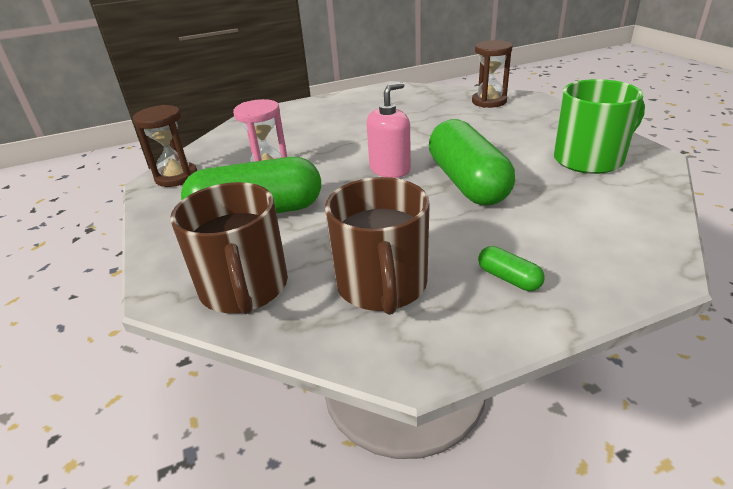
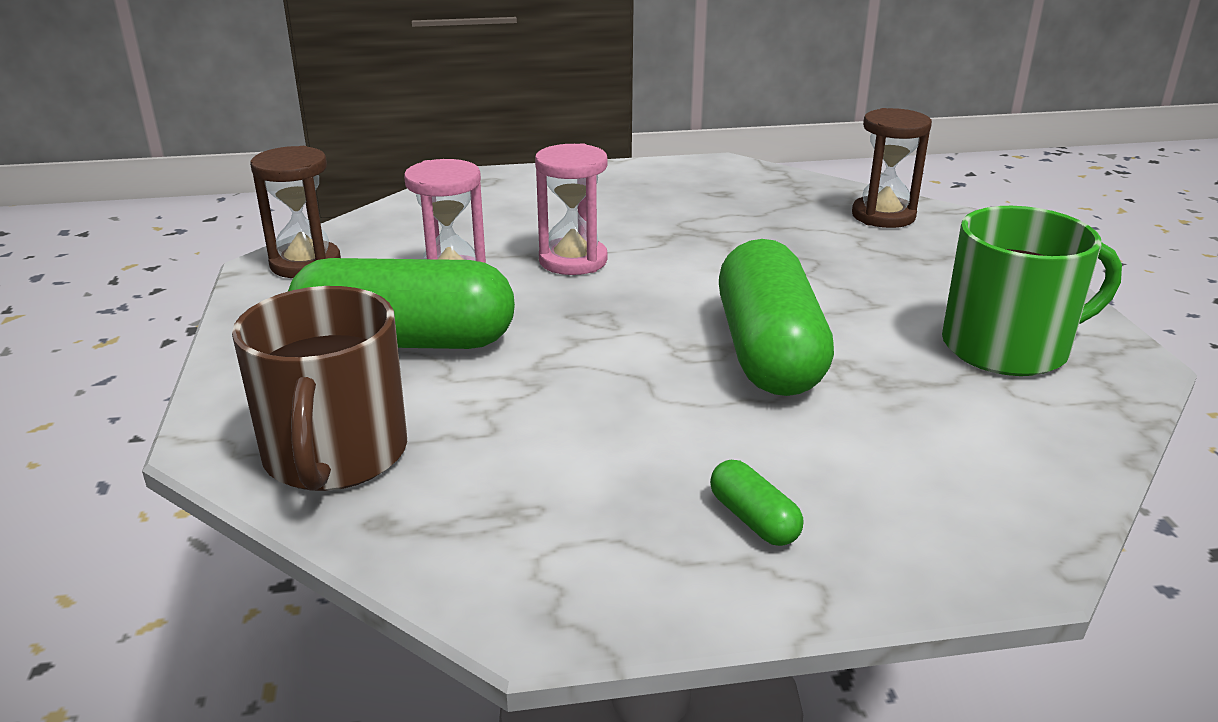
camera: 10 degrees right, 5 degrees down
(334, 150) = (573, 261): none -> pink hourglass
(382, 285) = (545, 491): brown mug -> none
(390, 169) = (649, 308): pink soap dispenser -> none

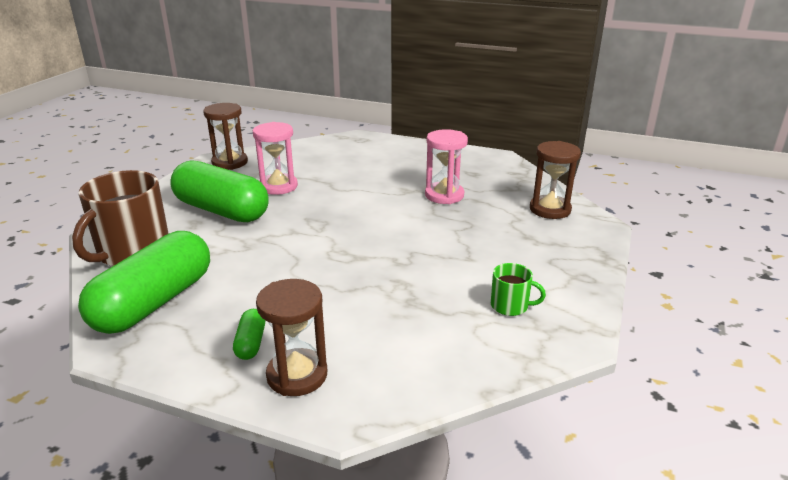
camera: 30 degrees right, 0 degrees up
(573, 261) = (345, 191): pink hourglass -> pink hourglass (444, 195)
(768, 352) = (374, 266): green capsule -> green capsule (154, 302)
(884, 536) = (297, 375): none -> brown hourglass
(1008, 347) = (510, 306): green mug -> green mug, size x0.47

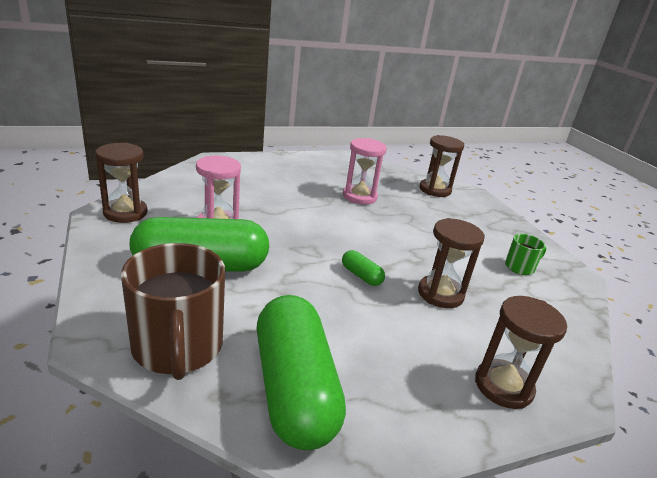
camera: 45 degrees left, 0 degrees up
(251, 343) = (433, 379): green capsule -> green capsule (361, 276)
(372, 293) = (440, 294): none -> brown hourglass

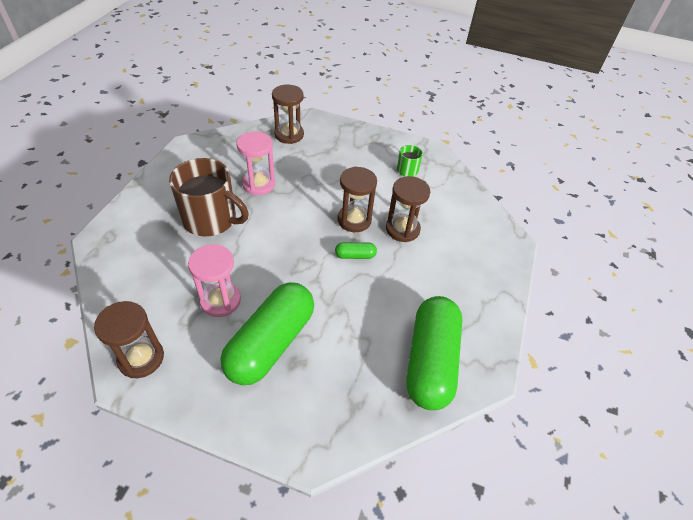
camera: 50 degrees left, 20 degrees up
(177, 347) = (353, 404): brown mug -> brown mug (211, 219)
(294, 388) = (430, 361): green capsule -> green capsule turned 75 degrees clockwise
(503, 386) = (489, 263): brown hourglass -> brown hourglass (354, 220)

